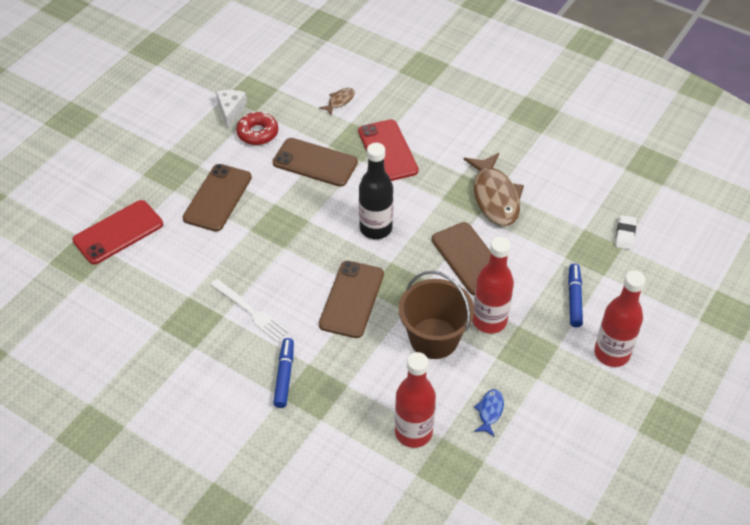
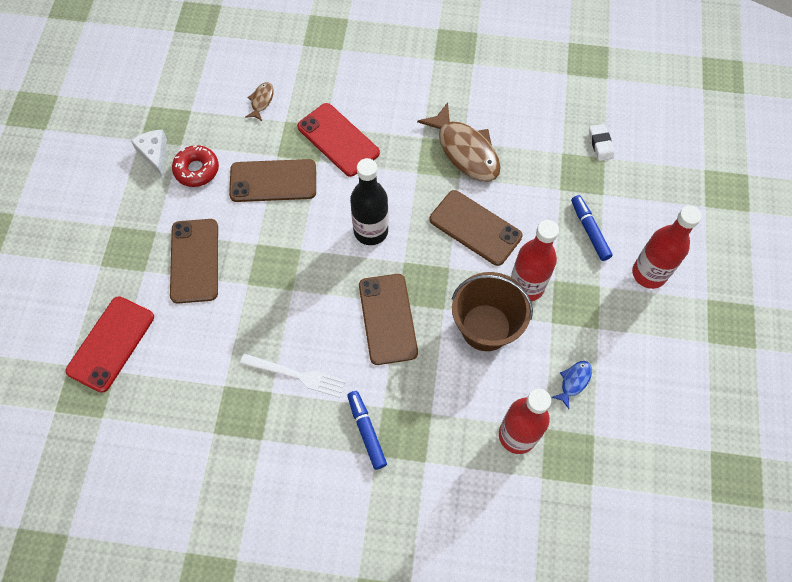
camera: 25 degrees left, 15 degrees up
(490, 411) = (574, 381): blue fish -> blue fish turned 45 degrees clockwise

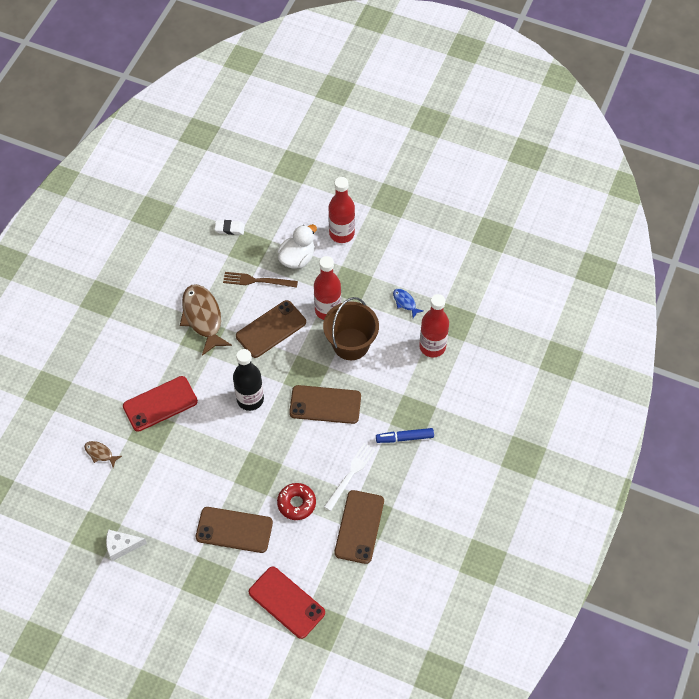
camera: 75 degrees left, 5 degrees down
(197, 170) = (150, 515): red donut -> red donut (296, 503)
(273, 181) = (181, 459): brown phone -> brown phone (359, 527)
(465, 150) = (203, 318): brown fish -> brown fish turned 90 degrees counterclockwise
(538, 194) = (257, 281): none -> brown fork
(589, 230) = (297, 258): blue marker -> white duck

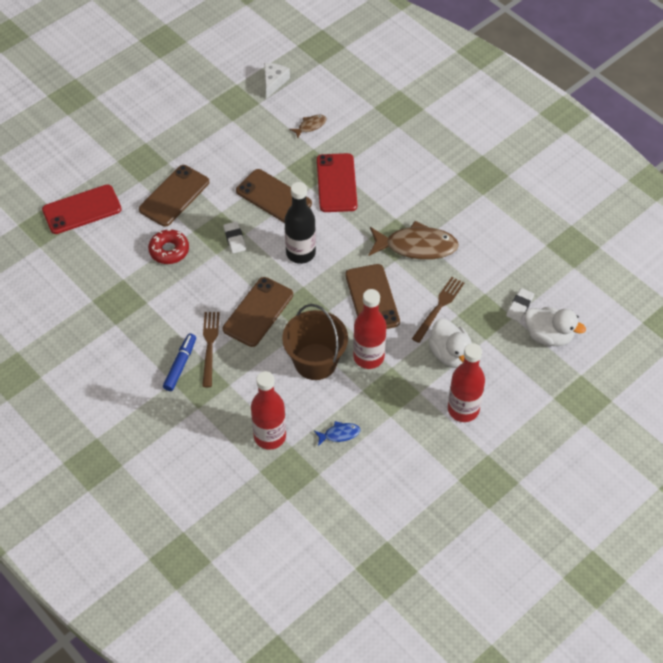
camera: 115 degrees right, 5 degrees down
(122, 546) = (211, 115): white cheese -> white cheese (274, 82)
(248, 202) = (548, 336): none -> white duck
(259, 456) = (235, 239): none -> white eraser
(350, 475) = (170, 303): white fork -> none
(359, 527) = (114, 290): brown phone -> brown phone (273, 197)
(376, 425) = (210, 346): none -> brown fork

